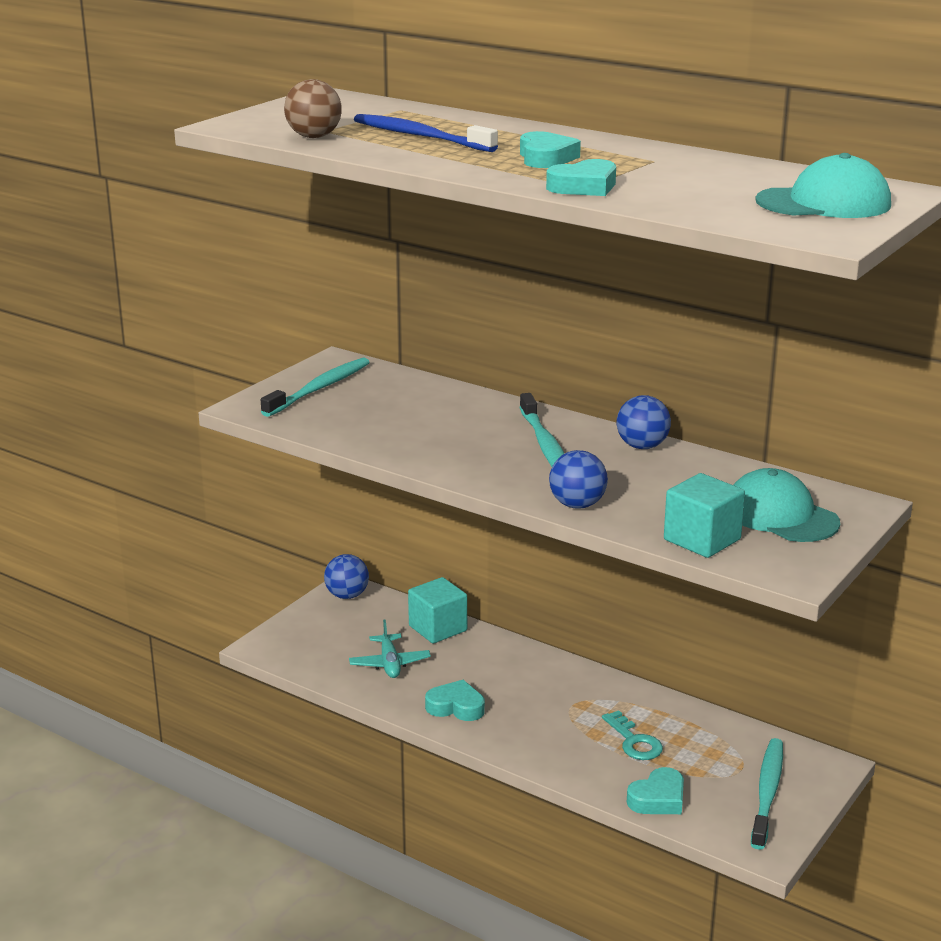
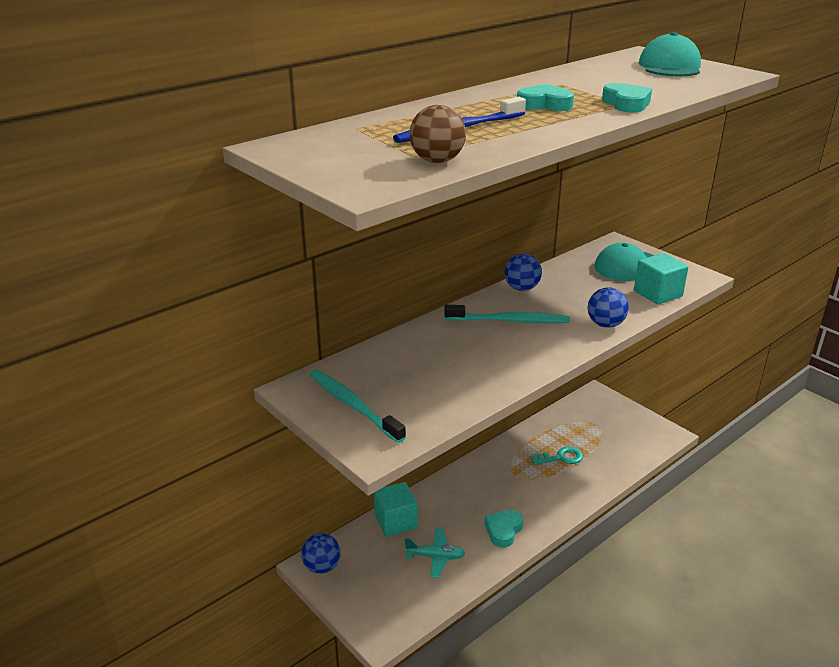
camera: 75 degrees left, 5 degrees up
(658, 798) = (620, 461): turquoise heart -> none
(767, 792) = (618, 420): turquoise toothbrush -> none

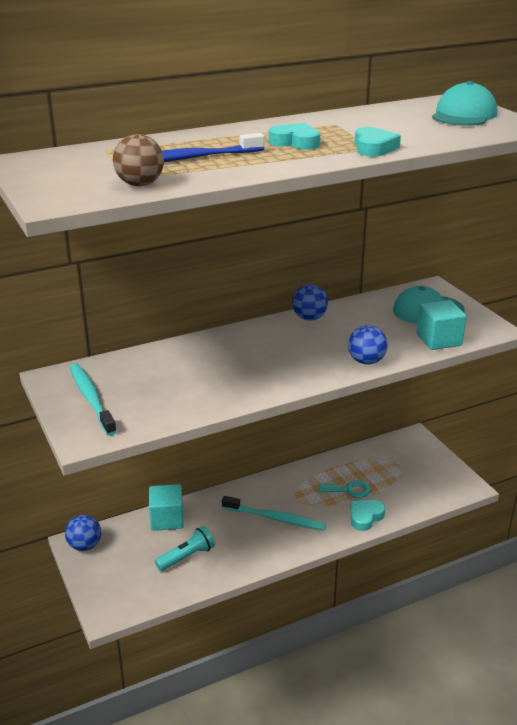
camera: 15 degrees right, 0 degrees up
(435, 557) = (187, 557): turquoise plane -> turquoise flashlight
(503, 530) = (260, 545): turquoise heart -> turquoise heart (365, 517)
(510, 321) = (278, 346): turquoise toothbrush -> turquoise toothbrush (276, 518)

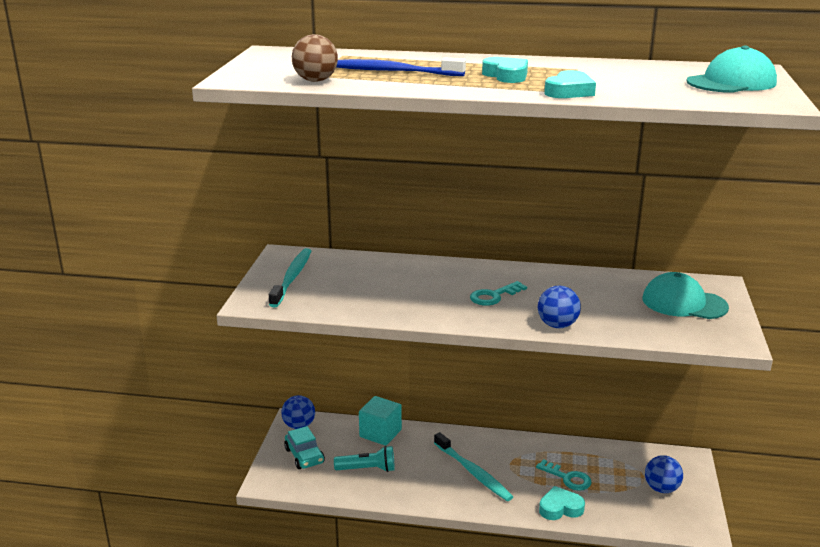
camera: 35 degrees right, 5 degrees down
(118, 571) = (304, 456): none -> turquoise car
(289, 353) = (494, 296): none -> turquoise key
(309, 318) = (551, 274): blue ball -> blue ball (661, 488)
(438, 340) = (658, 331): turquoise cube -> none

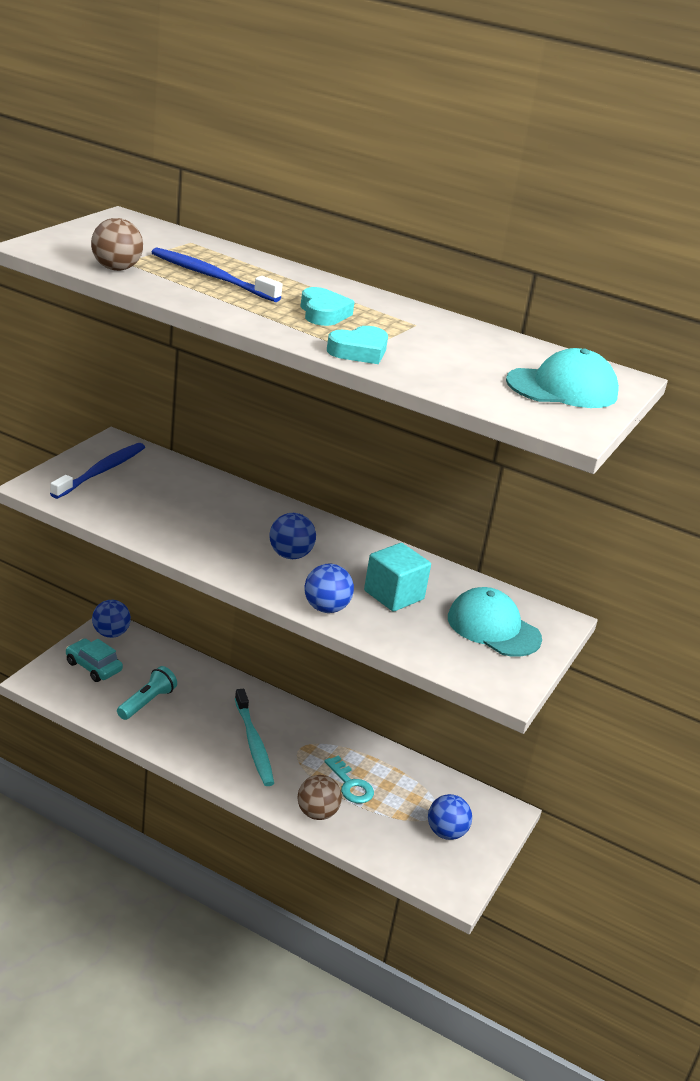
camera: 15 degrees right, 5 degrees up
(292, 277) = (102, 471): turquoise toothbrush -> blue toothbrush
(304, 456) = (93, 666): turquoise car -> turquoise car turned 135 degrees clockwise
(367, 469) = (147, 702): turquoise flashlight -> turquoise flashlight turned 75 degrees counterclockwise
(380, 433) = (188, 669): turquoise cube -> turquoise cube (394, 595)
(494, 296) = (290, 555): turquoise key -> blue ball
(560, 508) = (317, 813): turquoise heart -> brown ball

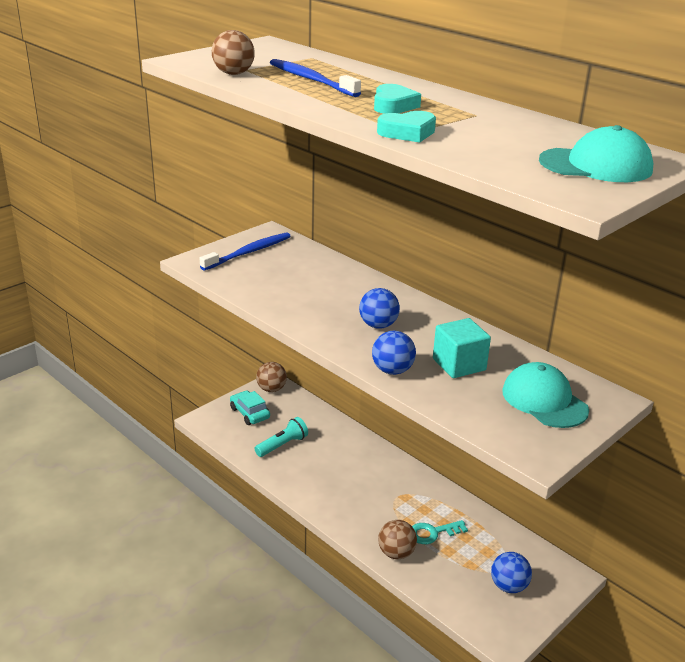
camera: 20 degrees right, 0 degrees up
(110, 633) = (271, 389): blue ball -> brown ball
(254, 744) = (359, 488): turquoise toothbrush -> none
(350, 785) = (433, 533): turquoise key -> turquoise key turned 90 degrees clockwise

